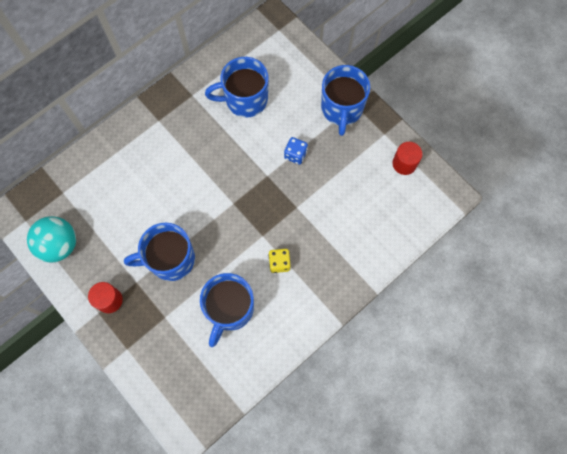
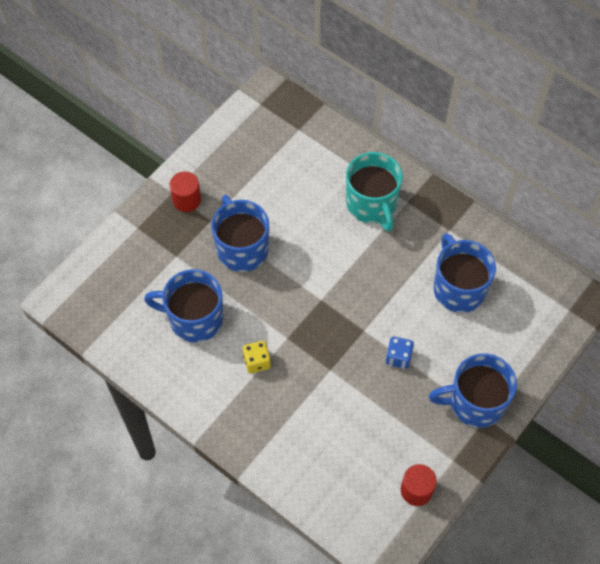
camera: 80 degrees right, 10 degrees down
(59, 245) = (239, 140): turquoise ball -> none
(154, 147) = (372, 204): none -> turquoise mug

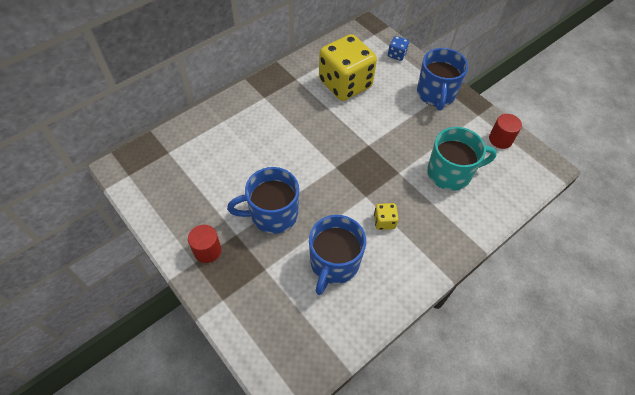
camera: 80 degrees left, 5 degrees down
(372, 204) = (259, 118): turquoise mug -> turquoise mug (450, 173)
(398, 357) = (395, 128): blue dice -> blue dice (397, 55)
(458, 288) = (345, 84): blue mug -> yellow dice

